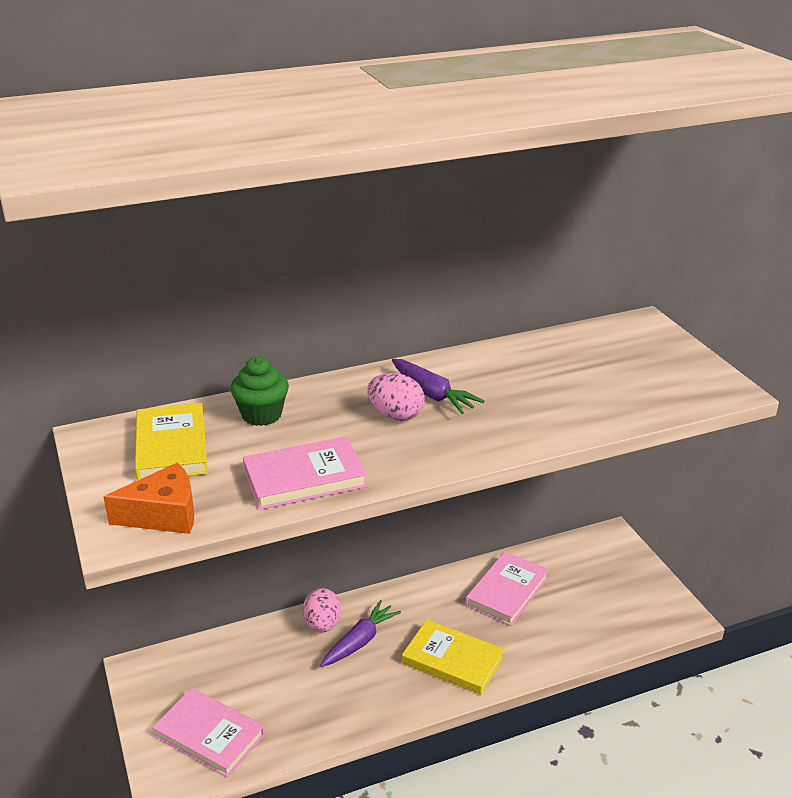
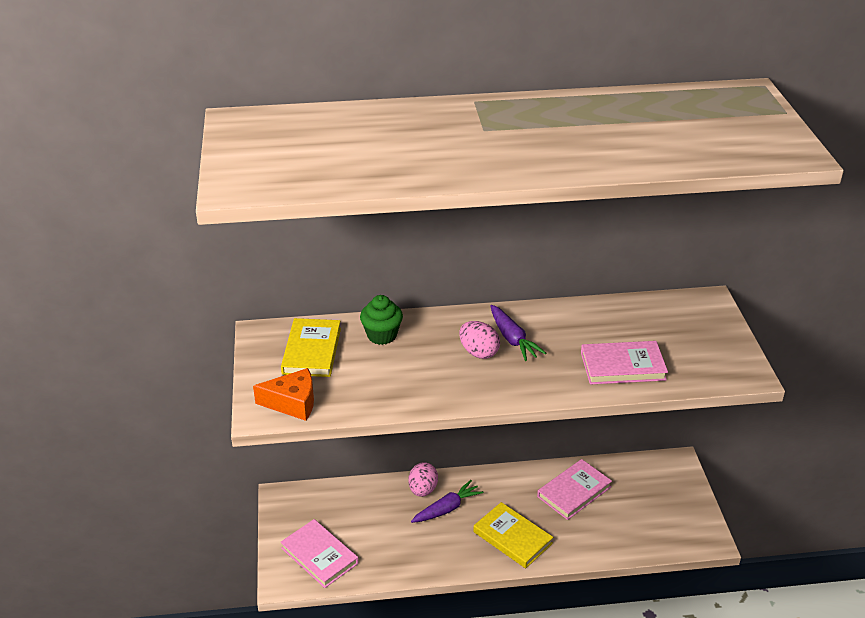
camera: 15 degrees right, 5 degrees up
(304, 478) = (396, 392): pink book -> pink book (623, 366)

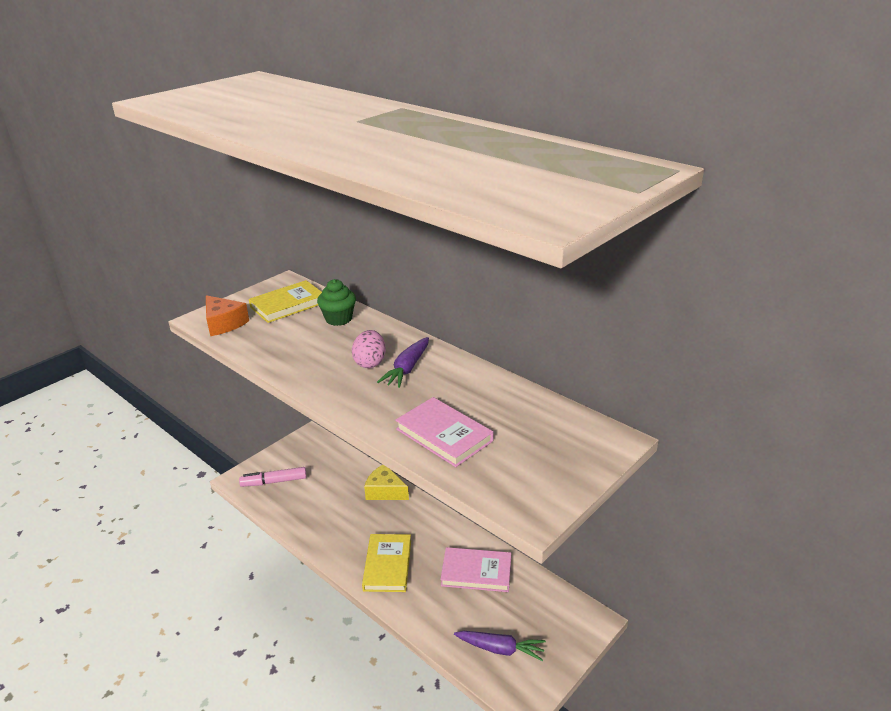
camera: 50 degrees right, 5 degrees down
(319, 556) = (274, 481): pink book -> pink marker
(423, 490) = (385, 491): pink egg -> yellow cheese
(447, 508) = (380, 513): purple carrot -> purple carrot (501, 649)

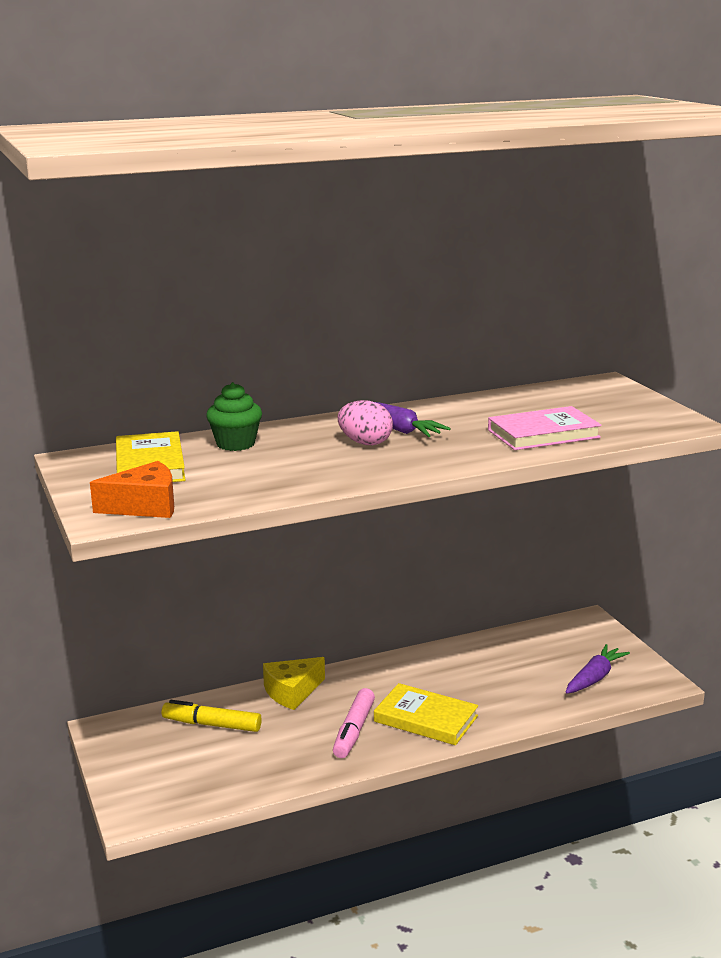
camera: 65 degrees left, 10 degrees down
(274, 481) = (178, 779): pink marker -> pink marker (353, 731)
(332, 472) = (212, 724): none -> yellow marker
(476, 572) = (481, 664): pink book -> none

